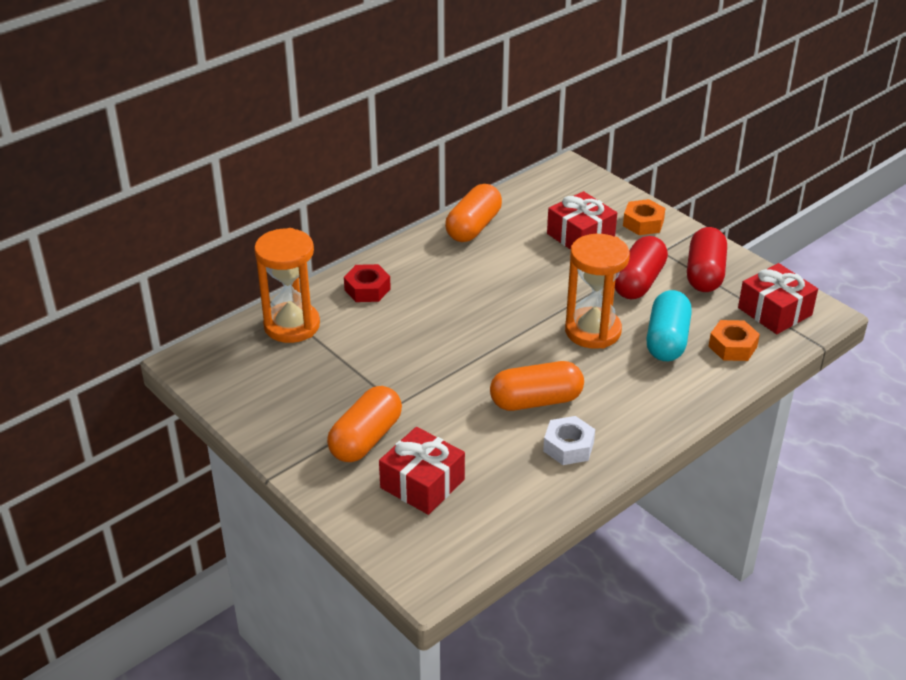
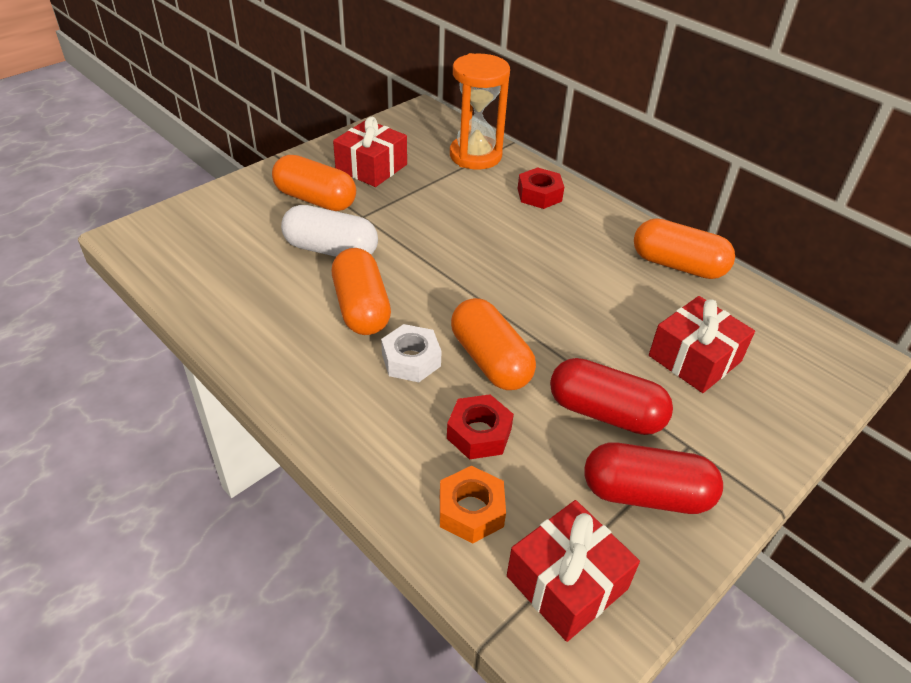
camera: 85 degrees right, 5 degrees up
(422, 484) = (249, 232): red gift -> red gift (371, 167)
(453, 423) = (331, 250): none -> white capsule
(568, 447) = (284, 330): white nut -> white nut (411, 360)
(593, 331) = (490, 360): orange hourglass -> orange capsule
(643, 223) = (754, 428): orange nut -> none
(666, 340) = (479, 433): turquoise capsule -> red nut

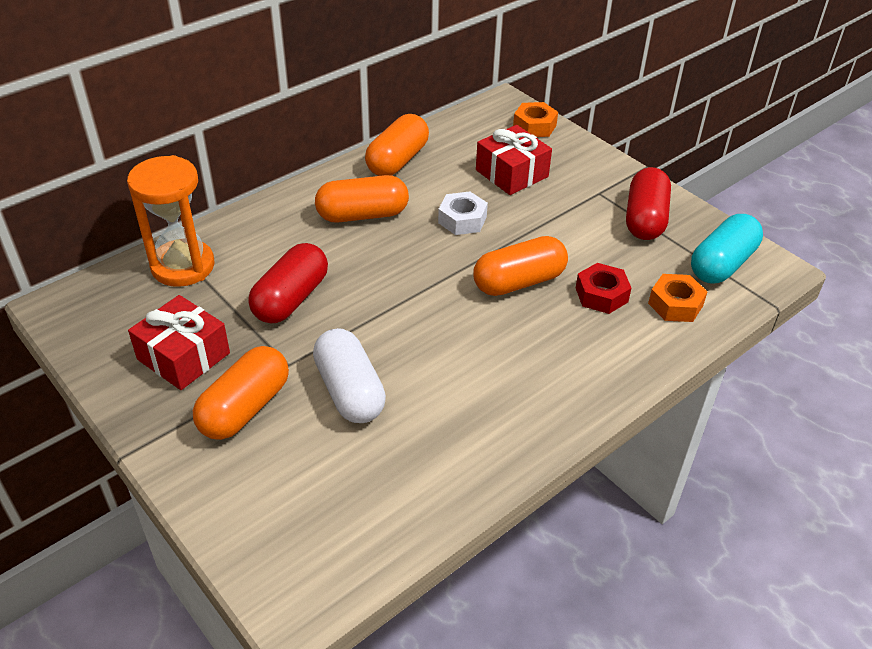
camera: 85 degrees left, 0 degrees up
(331, 250) = (350, 391): white capsule -> white capsule turned 45 degrees counterclockwise
(361, 308) = (448, 365): orange capsule -> orange capsule (362, 215)
(411, 360) = (521, 331): white nut -> white nut (462, 220)
(539, 195) = (273, 226): red nut -> none
(566, 582) = (722, 264): red gift -> turquoise capsule
(605, 412) = (572, 226): red capsule -> red capsule (291, 299)
(815, 384) = (534, 126): none -> orange nut

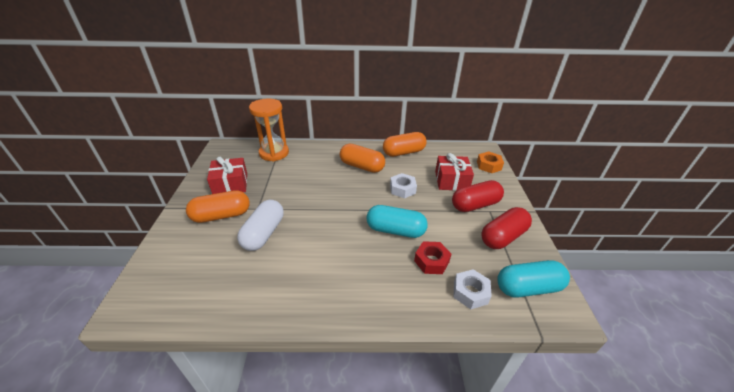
camera: 40 degrees right, 5 degrees down
(291, 299) = (292, 184): red capsule -> red capsule (475, 205)
(519, 282) = (395, 230): orange capsule -> turquoise capsule
(675, 304) = (470, 292): orange nut -> white nut

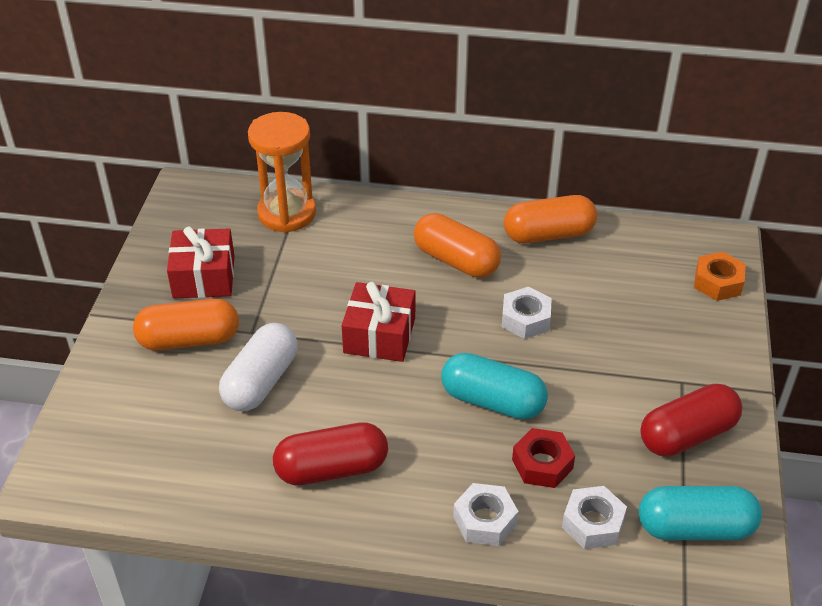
camera: 10 degrees right, 5 degrees up
(407, 299) = (485, 520): none -> white nut
(451, 181) = (628, 310): red gift -> red gift (379, 335)
(475, 205) = (657, 366): red capsule -> red capsule (331, 468)

